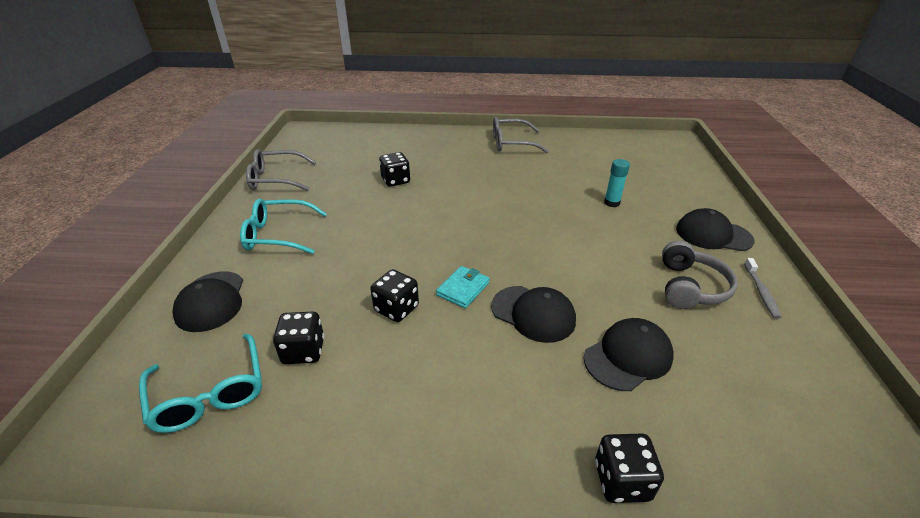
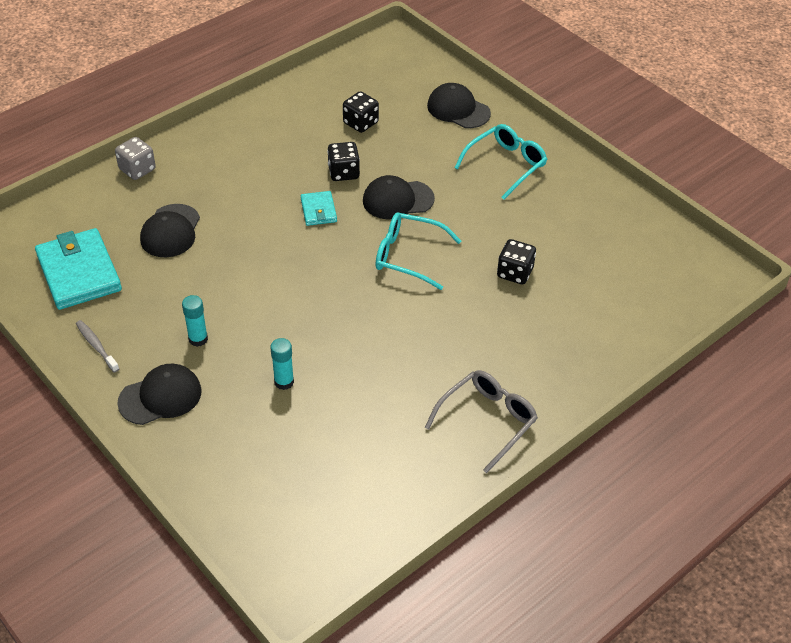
camera: 135 degrees right, 10 degrees up
(209, 393) = (375, 84): turquoise glasses -> turquoise glasses (409, 256)
(276, 179) = (613, 204): grey glasses -> none
(533, 313) = (253, 223): black cap -> black cap (398, 200)
(622, 480) = (137, 169): black dice -> grey dice
(659, 253) = (198, 339): none -> turquoise glue stick
(690, 287) = (155, 315): grey headphones -> none
(764, 371) = (79, 273): none -> turquoise wallet

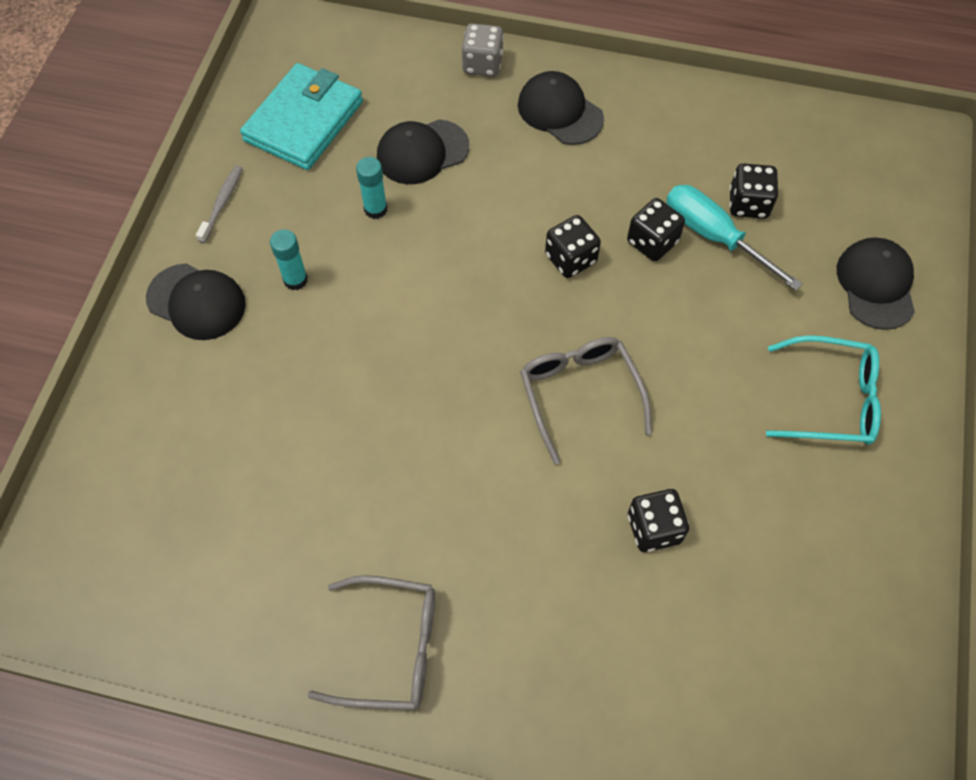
camera: 55 degrees right, 15 degrees up
(284, 382) = (296, 397): turquoise glue stick -> turquoise glue stick (375, 209)
(318, 210) = (570, 259): turquoise wallet -> black dice
(366, 148) = (713, 236): none -> turquoise screwdriver
(398, 200) = (660, 324): black cap -> black cap (560, 111)
(409, 256) = (580, 395): turquoise glasses -> grey glasses

